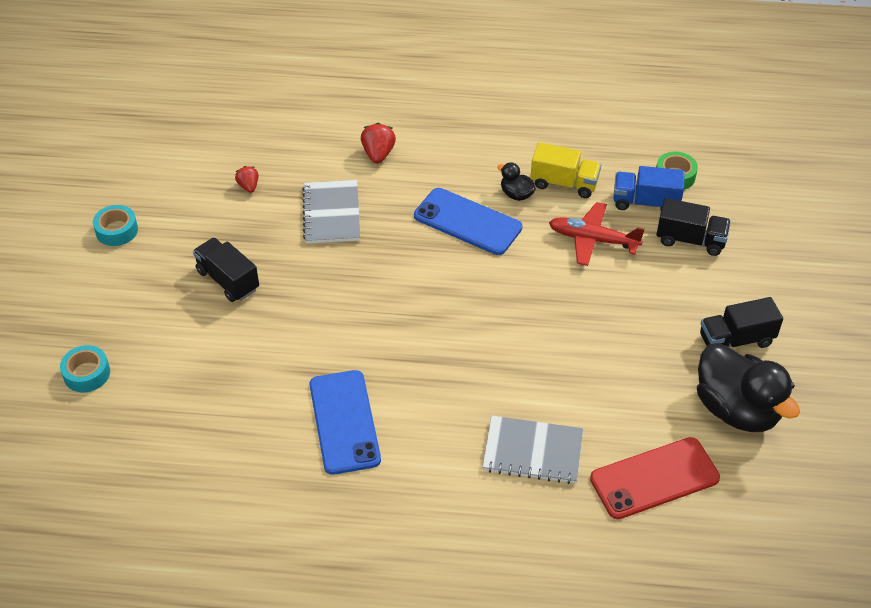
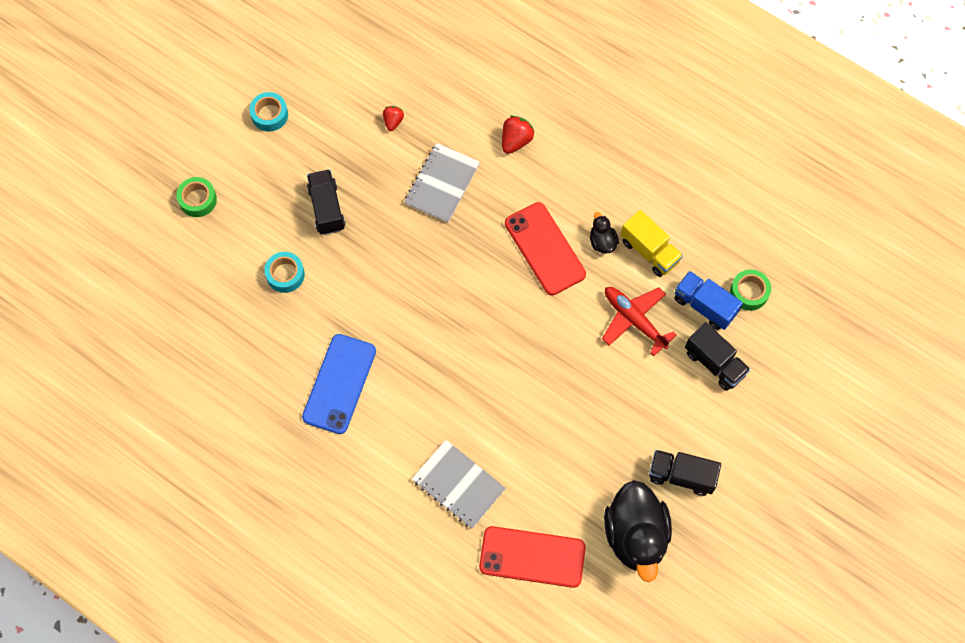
camera: 30 degrees right, 20 degrees up
(82, 331) = (198, 200): none -> green tape
(87, 373) = (182, 241): turquoise tape -> turquoise tape (285, 274)
(467, 222) = (545, 249): blue phone -> red phone

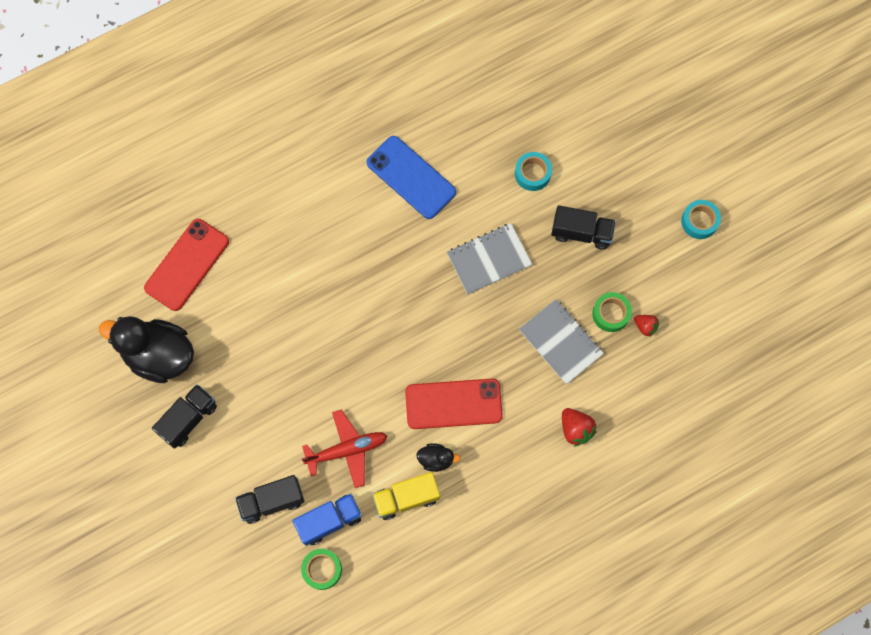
camera: 115 degrees right, 5 degrees up
(198, 200) = (638, 130): green tape -> green tape (611, 314)
(458, 485) = (276, 234): grey notebook -> grey notebook (489, 259)

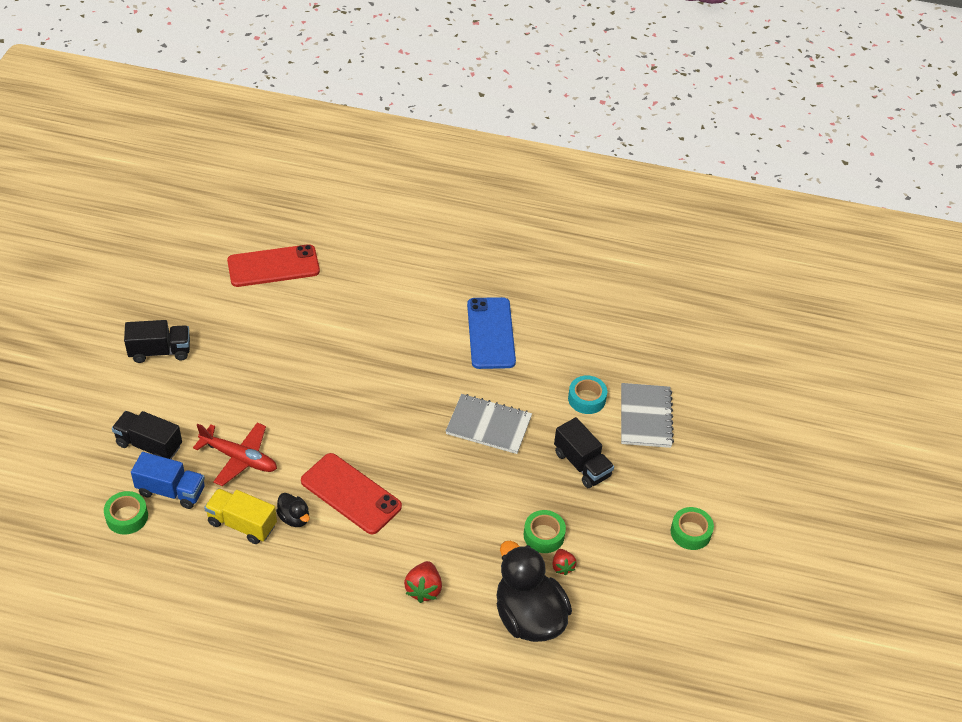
camera: 40 degrees right, 25 degrees down
(159, 355) = (190, 301): black duck -> black duck (529, 617)
(560, 342) = (481, 521): grey notebook -> grey notebook (645, 417)
(699, 221) = (690, 532): turquoise tape -> green tape

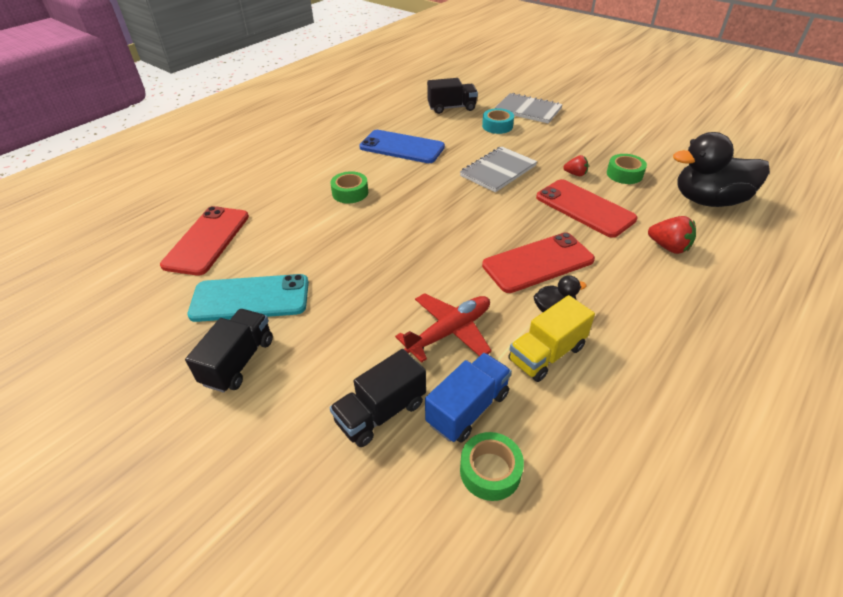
camera: 60 degrees left, 5 degrees down
(221, 327) = (250, 298): none -> turquoise phone
(457, 512) = (584, 208): none -> red phone
(562, 567) = (658, 174): red strawberry -> red strawberry (575, 174)
(582, 464) = (560, 142): black truck -> black truck (451, 108)
(690, 532) = (639, 119): green tape -> green tape (350, 193)

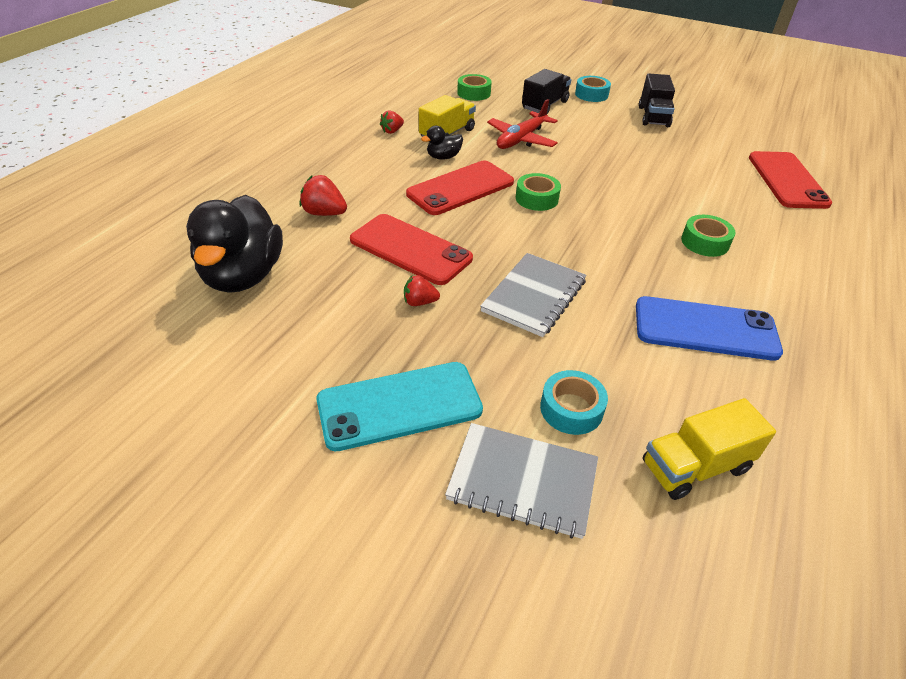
camera: 165 degrees right, 0 degrees up
(250, 298) = (689, 145): turquoise phone -> turquoise phone (399, 405)
(284, 438) = (591, 94): none -> turquoise tape
(451, 108) = (695, 466): black truck -> yellow truck
(468, 409) = (493, 110): blue truck -> none
(624, 174) = (345, 310): green tape -> green tape (537, 198)
(625, 369) = (392, 131): none -> red strawberry
(708, 201) = (243, 275): black duck -> black duck turned 105 degrees clockwise

